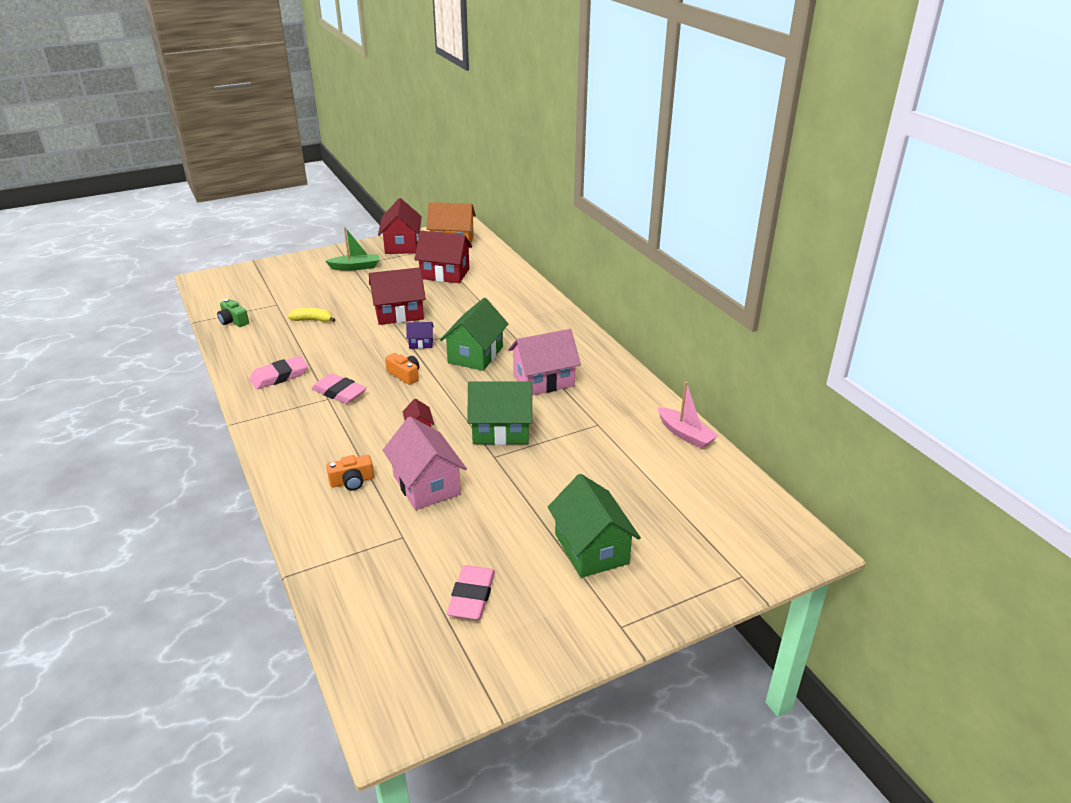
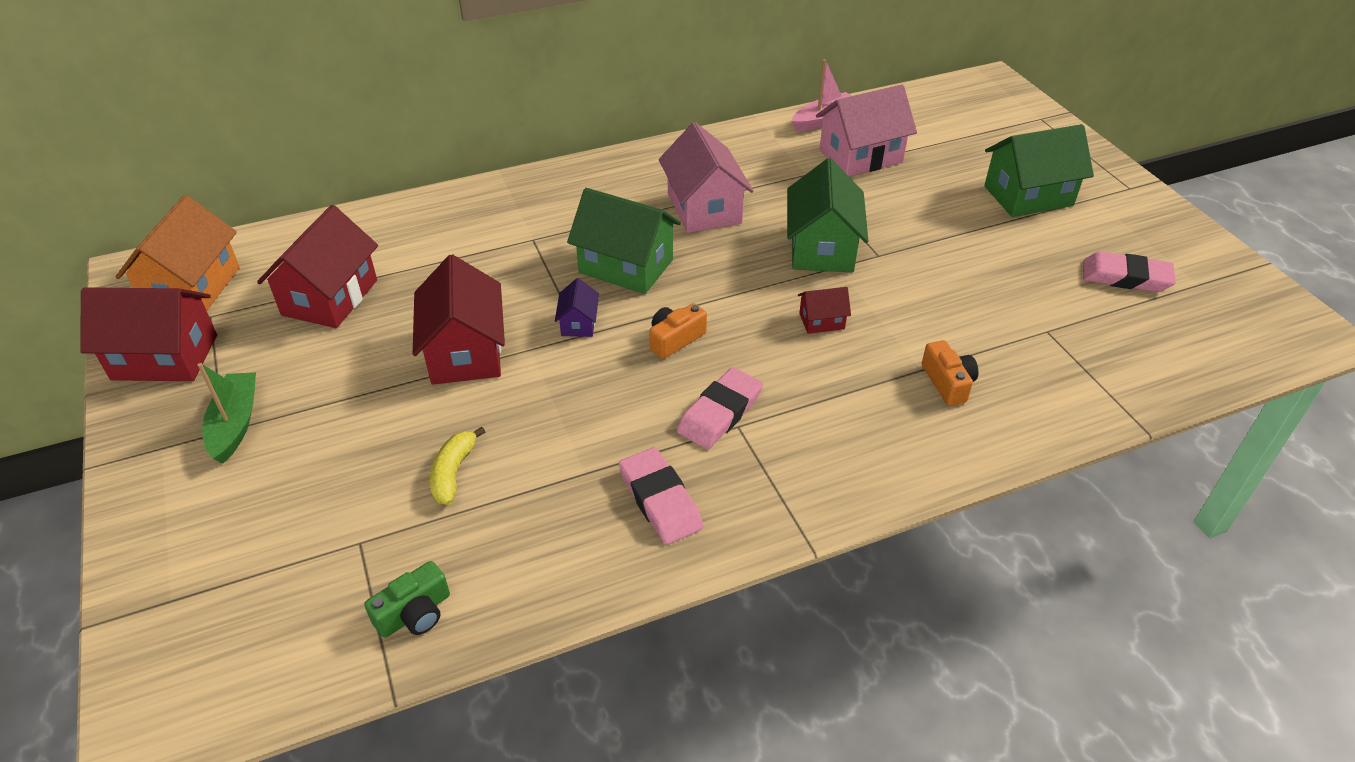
camera: 85 degrees left, 10 degrees up
(426, 485) = (944, 312): pink house -> pink house (860, 156)

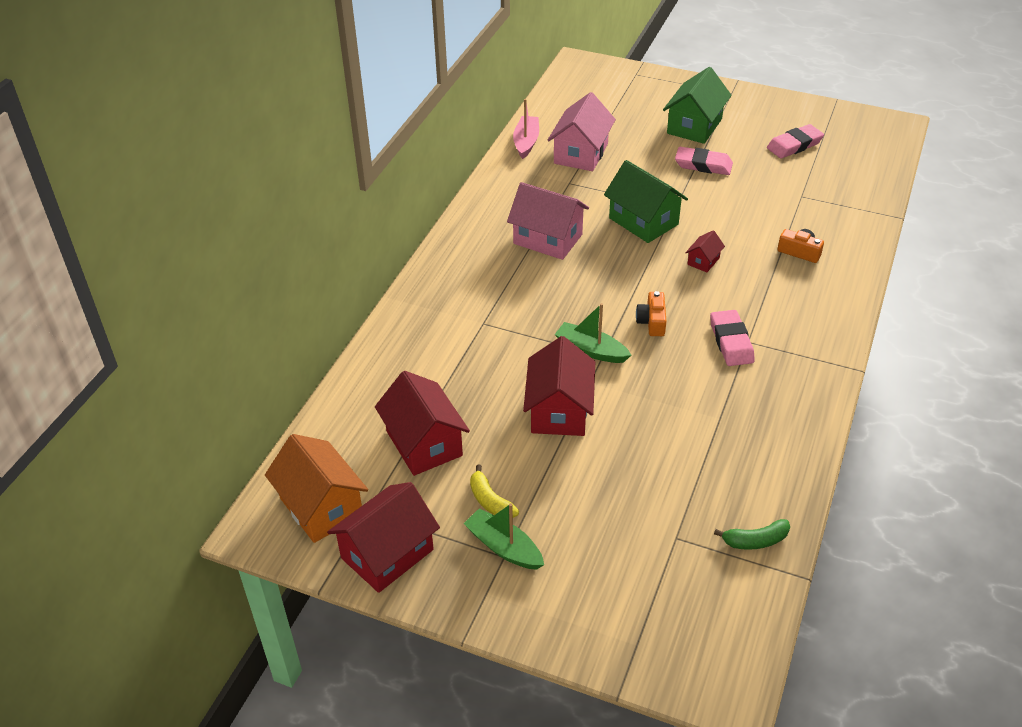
camera: 45 degrees left, 0 degrees up
(414, 613) = (755, 540): green camera -> green banana
(453, 472) = (661, 470): yellow banana -> yellow banana (490, 501)
(465, 352) = (559, 410): red house -> red house turned 60 degrees clockwise
(578, 323) = (591, 350): purple house -> green boat
(626, 266) = (562, 301): green house -> none
(660, 500) = (771, 402): pink eraser -> pink eraser (703, 165)

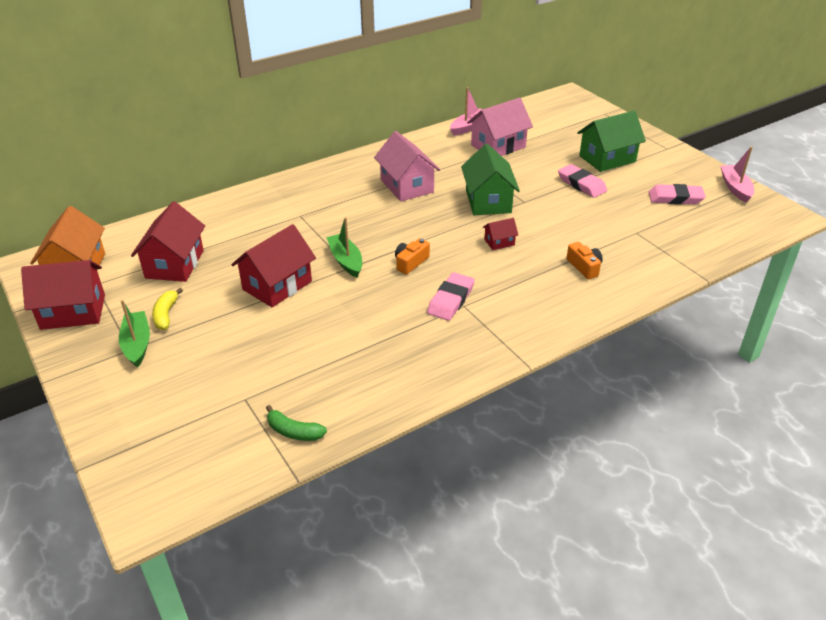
camera: 35 degrees right, 5 degrees down
(829, 113) = (735, 188): none -> pink boat

